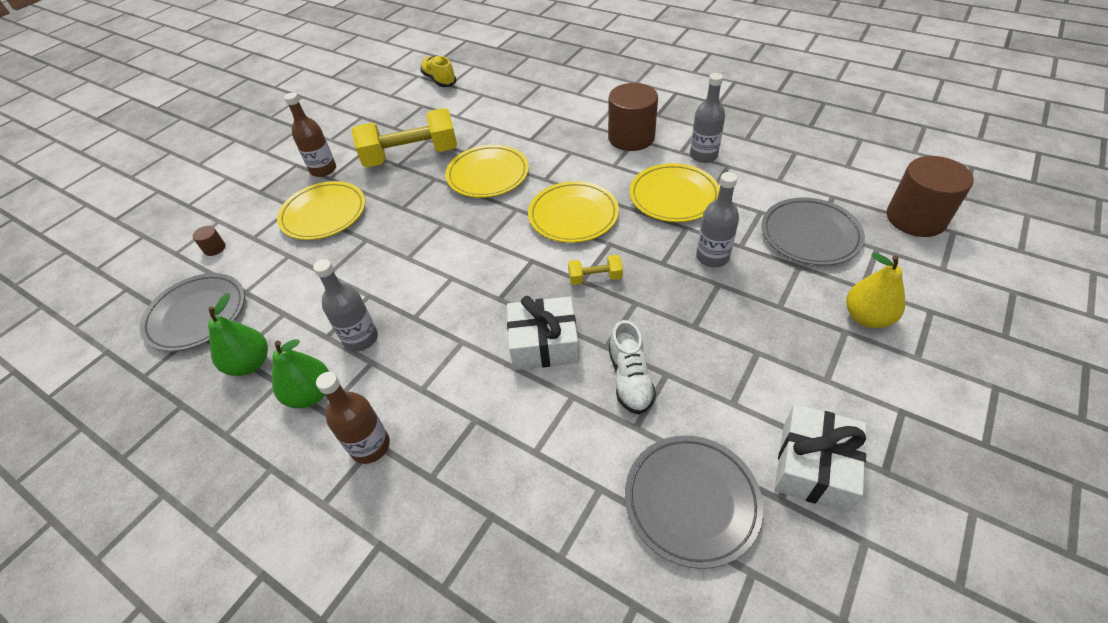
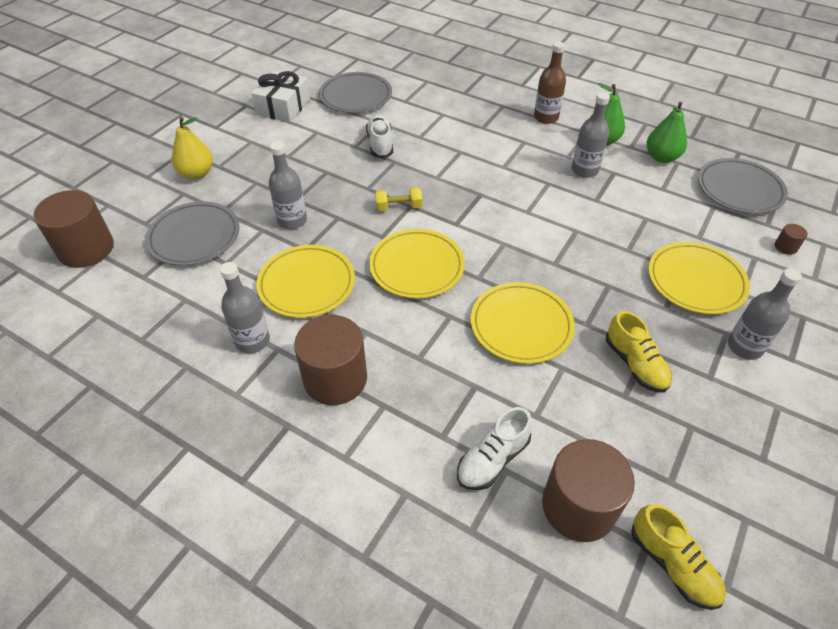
camera: 175 degrees right, 0 degrees up
(323, 170) = (744, 347): brown bottle -> grey bottle
(411, 156) = (635, 364): yellow dumbbell -> yellow shoe
(479, 94) = (578, 506): none -> brown cylinder
(524, 108) = (492, 459): none -> white shoe
(544, 344) = (440, 164): white gift -> none

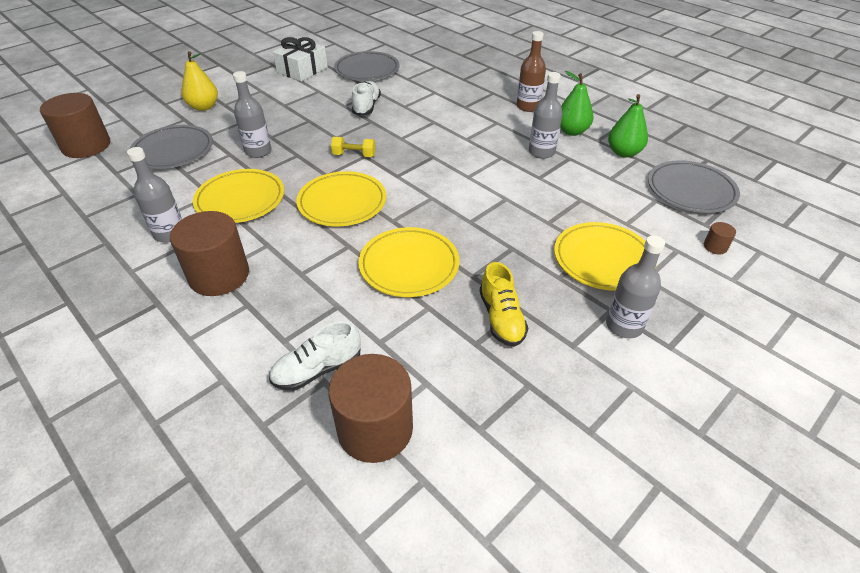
camera: 15 degrees right, 5 degrees down
(672, 564) = (440, 505): yellow shoe -> none

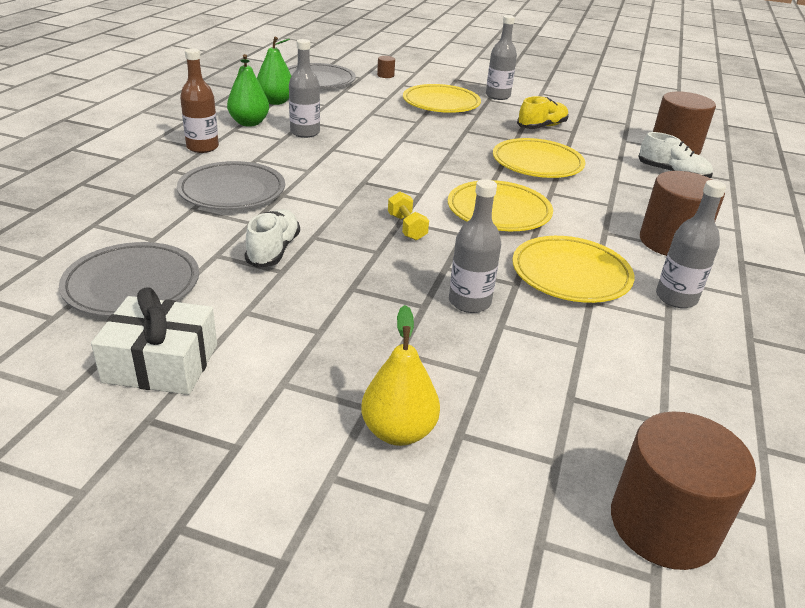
camera: 120 degrees left, 10 degrees down
(173, 151) = (553, 389): grey plate -> grey plate (232, 191)
(366, 107) = (273, 250): white shoe -> white shoe turned 120 degrees clockwise

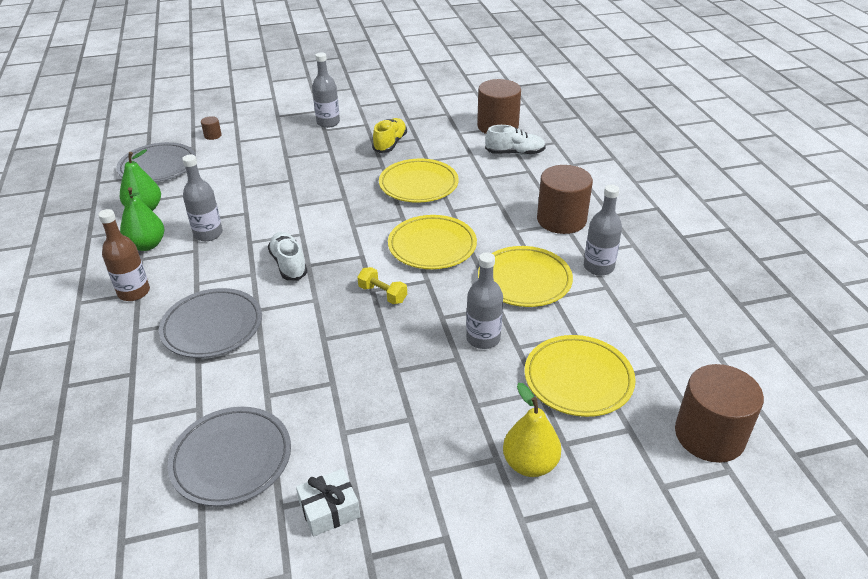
camera: 30 degrees left, 5 degrees up
(161, 363) = (329, 509): white gift -> white gift, size x0.66
(273, 250) = (307, 367): white shoe -> white shoe (289, 264)
(441, 103) = (290, 150): yellow plate -> yellow plate (578, 379)

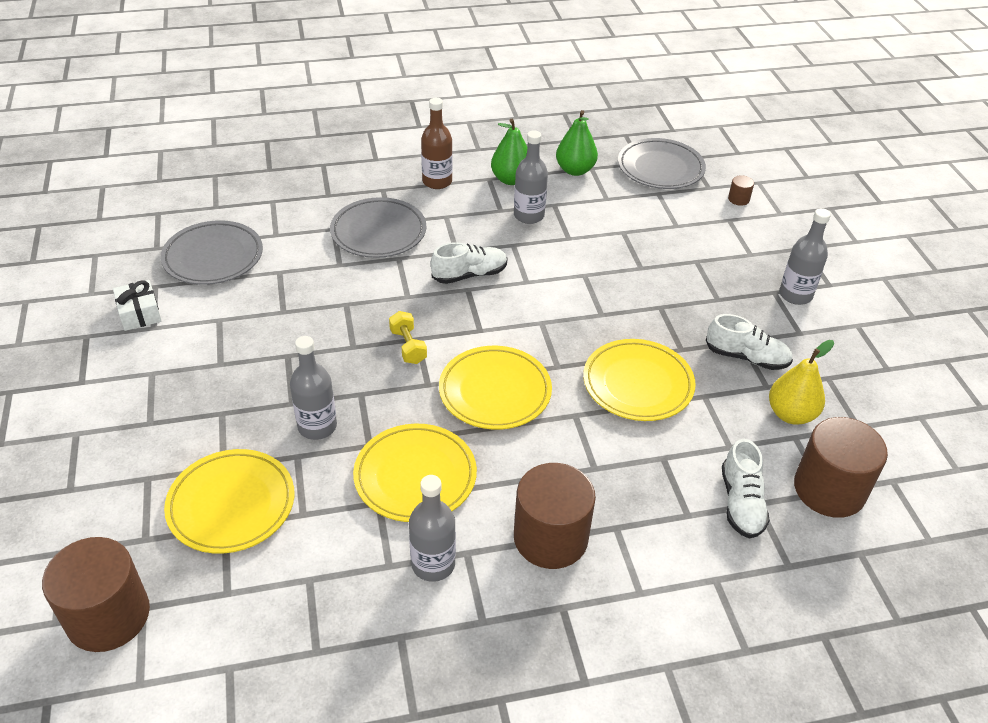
camera: 90 degrees right, 5 degrees up
(382, 294) = (408, 346): yellow dumbbell -> yellow dumbbell turned 60 degrees counterclockwise
(390, 143) = (746, 357): yellow shoe -> white shoe
(530, 464) = (133, 447): yellow pear -> yellow pear (791, 414)

